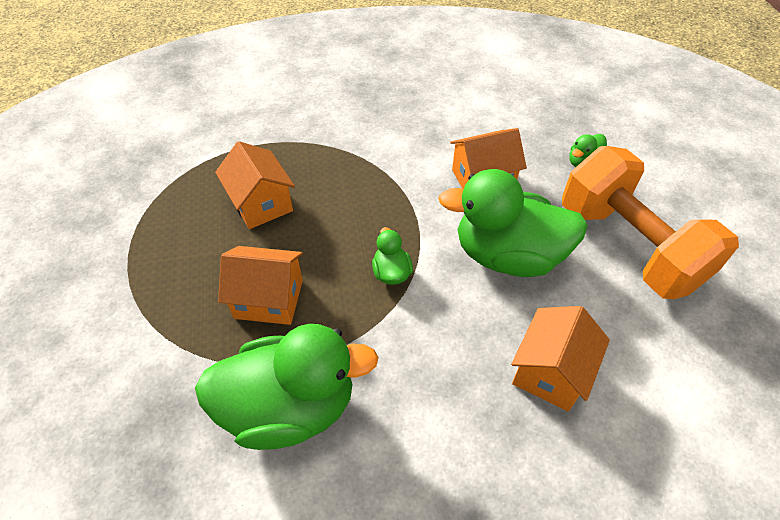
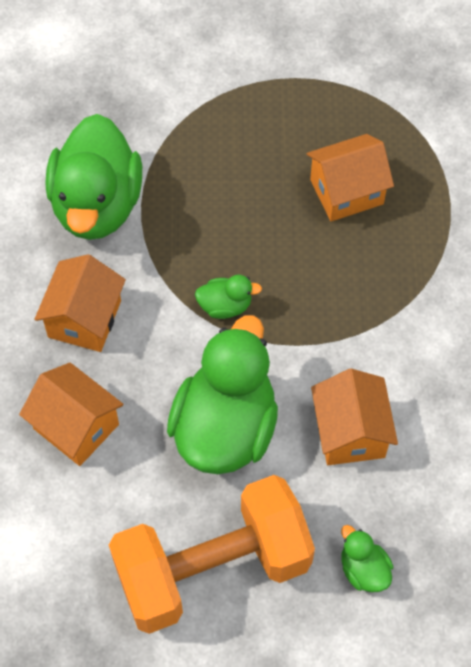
camera: 100 degrees right, 10 degrees up
(269, 299) = (215, 194): orange house -> orange house (84, 319)

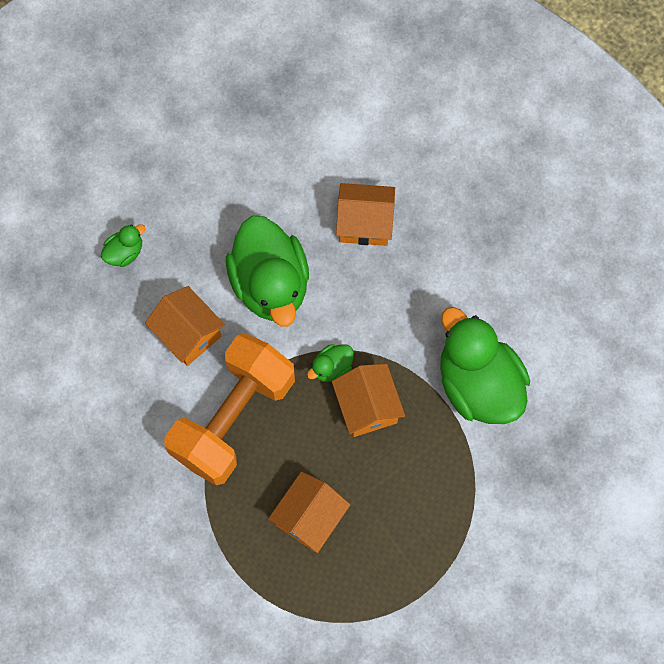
camera: 145 degrees right, 10 degrees up
(84, 319) = (417, 295): orange house -> orange house (367, 407)
(213, 569) = (216, 194): orange dumbbell -> orange dumbbell (233, 417)
(363, 569) = (125, 252): green duck -> green duck turned 60 degrees counterclockwise

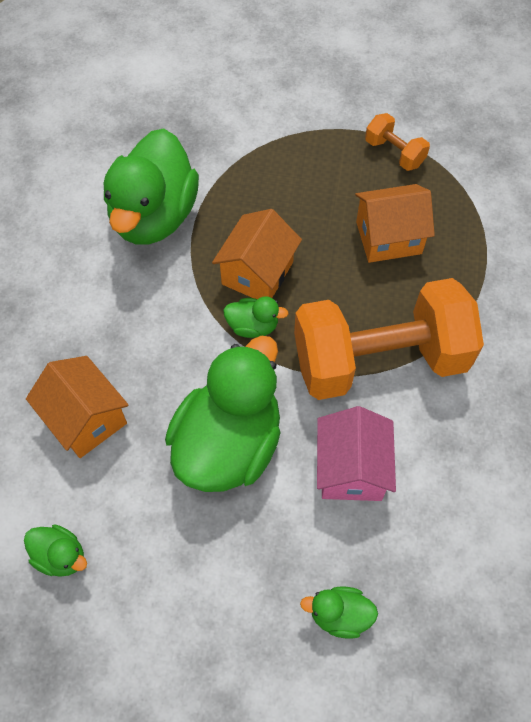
camera: 135 degrees left, 10 degrees down
(188, 334) = (351, 469): orange house -> pink house
(295, 149) = (61, 556): none -> green duck
(373, 599) = (394, 153): none -> orange dumbbell

